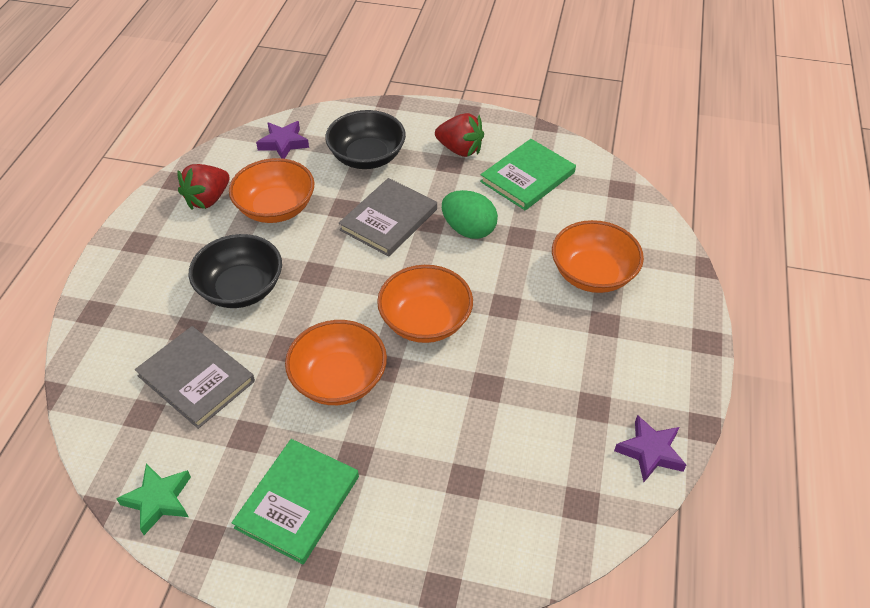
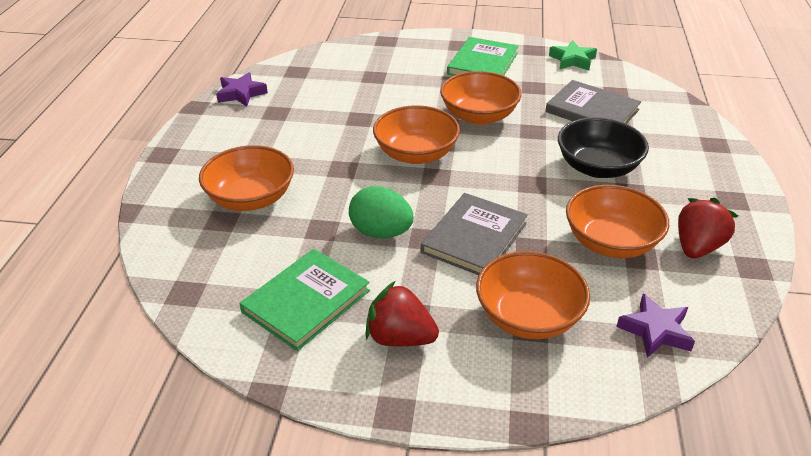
camera: 175 degrees right, 10 degrees down
(367, 157) = (528, 317): black bowl -> orange bowl

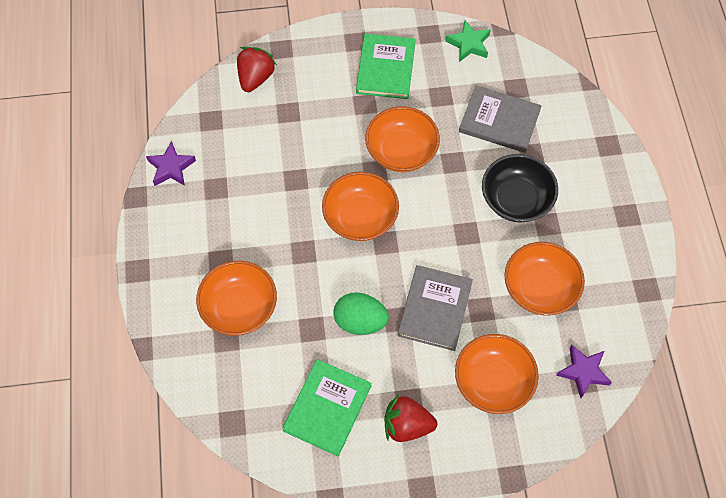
camera: 15 degrees left, 25 degrees up
(697, 247) = (604, 278): red strawberry -> red strawberry (255, 78)

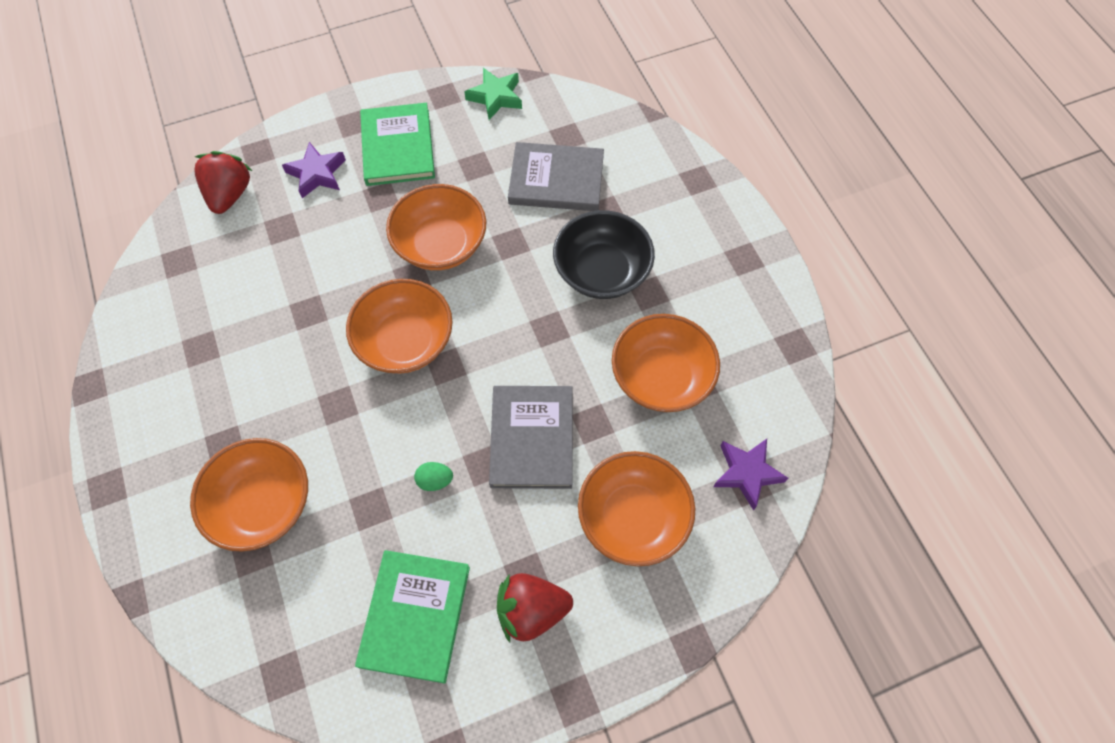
camera: 15 degrees left, 0 degrees up
(171, 167) = (133, 335): purple star -> purple star (317, 174)
(360, 321) = (435, 480): green egg -> green egg, size x0.50

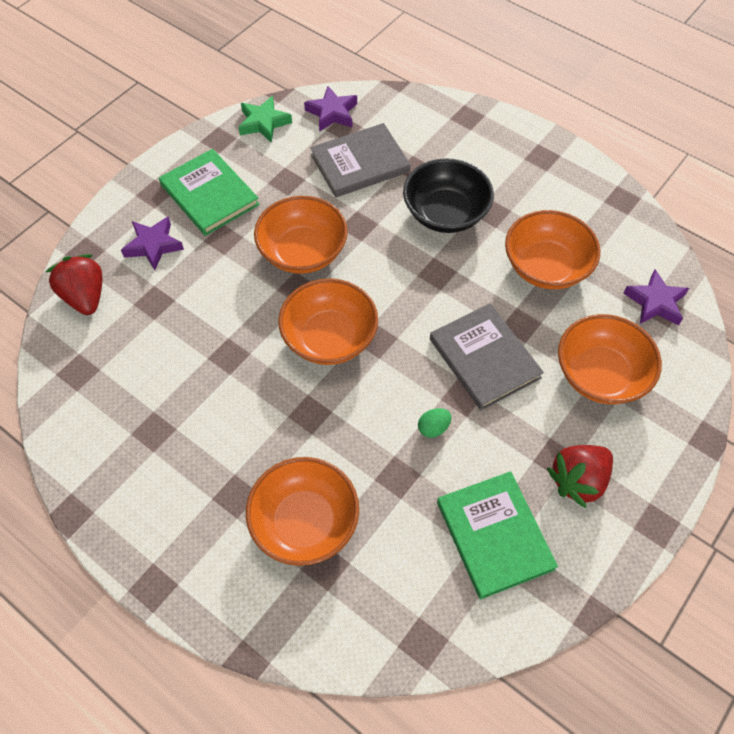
camera: 30 degrees left, 5 degrees down
(567, 115) = (332, 113): none -> purple star

